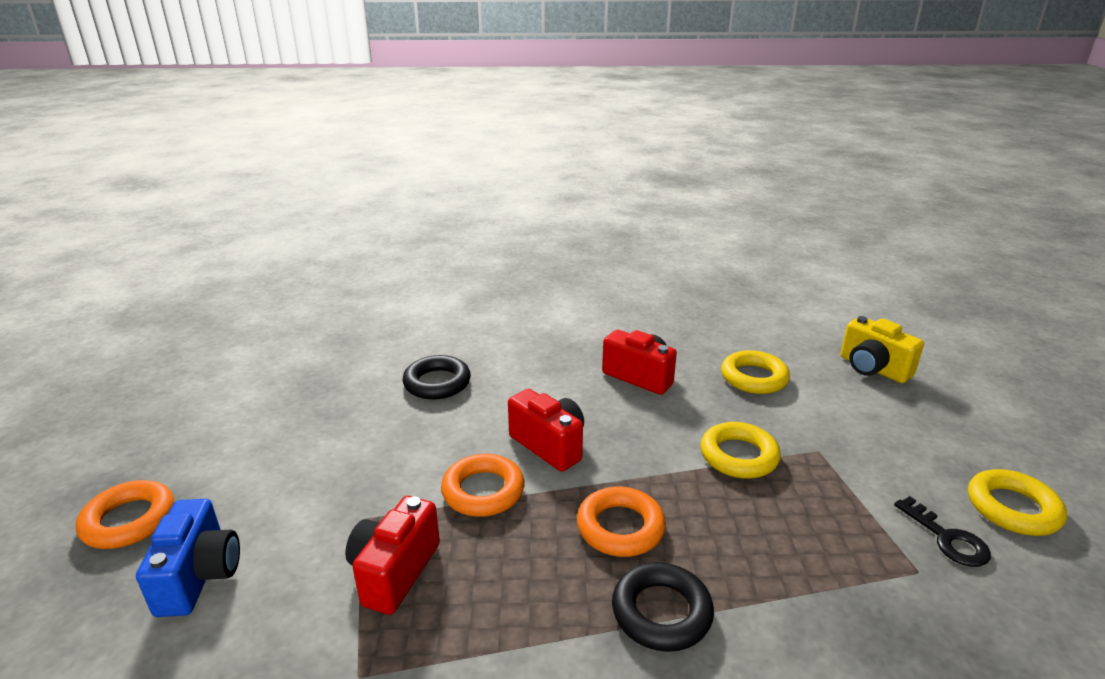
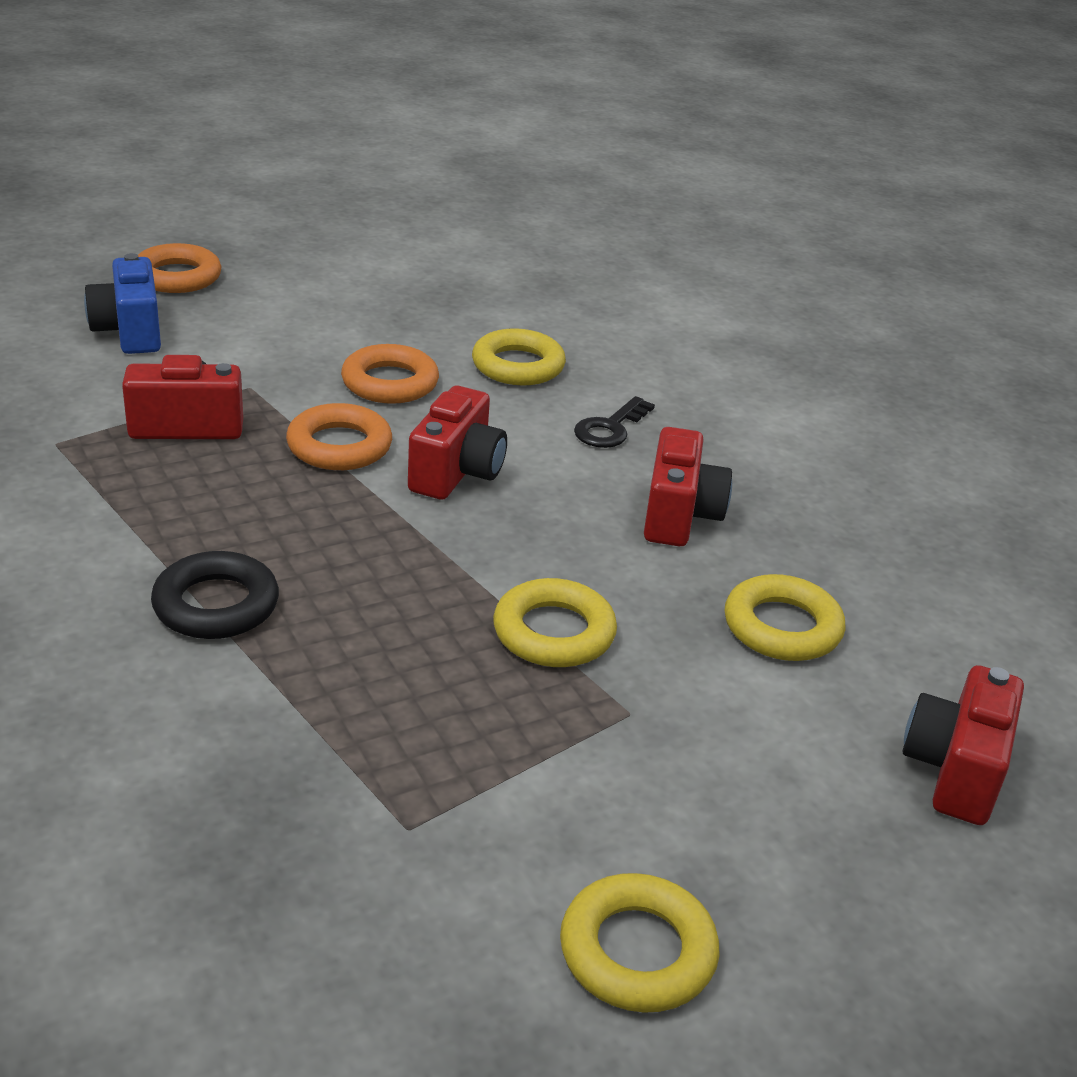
camera: 60 degrees right, 5 degrees up
(199, 576) = (130, 332): blue camera -> blue camera turned 105 degrees clockwise
(437, 383) = (518, 366): black ring -> yellow ring
(620, 527) = (338, 553): orange ring -> orange ring (390, 383)
(873, 368) = (955, 770): yellow camera -> red camera
(947, 538) = (502, 862): black key -> black key (610, 428)

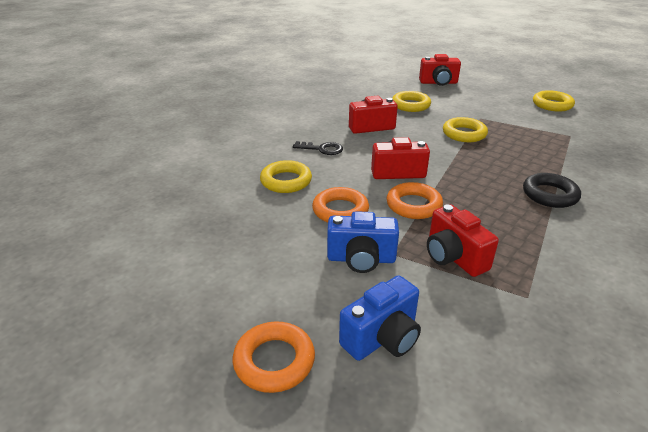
camera: 110 degrees left, 0 degrees up
(265, 362) = (361, 259): none -> blue camera

